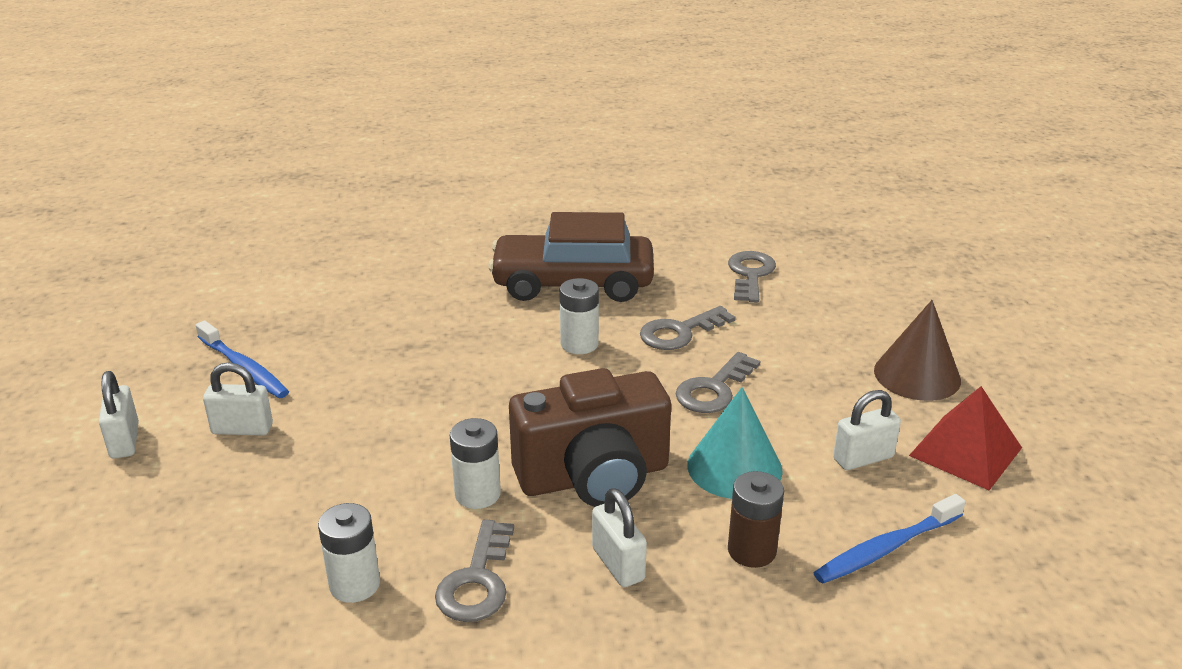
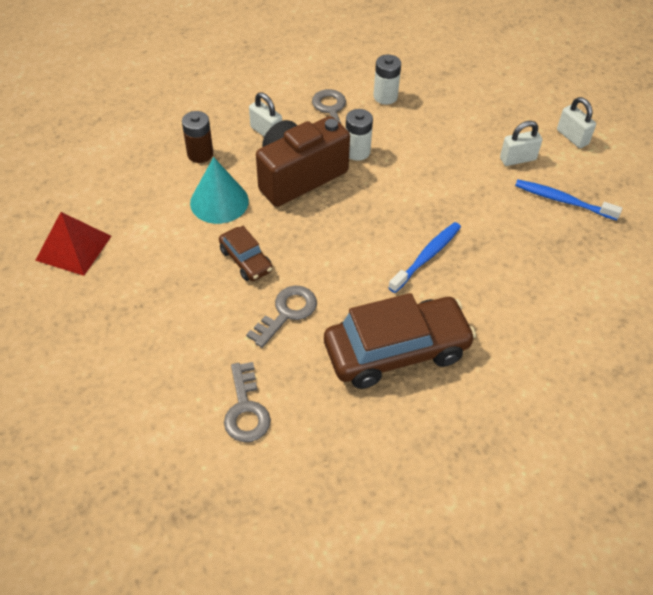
camera: 160 degrees right, 20 degrees up
(579, 344) = (357, 280): white battery -> none
(714, 389) = (246, 260): grey key -> brown car
(863, 458) = (140, 227): white padlock -> none
(885, 548) = (128, 171): blue toothbrush -> blue toothbrush (427, 256)
(917, 375) = (99, 312): brown cone -> none

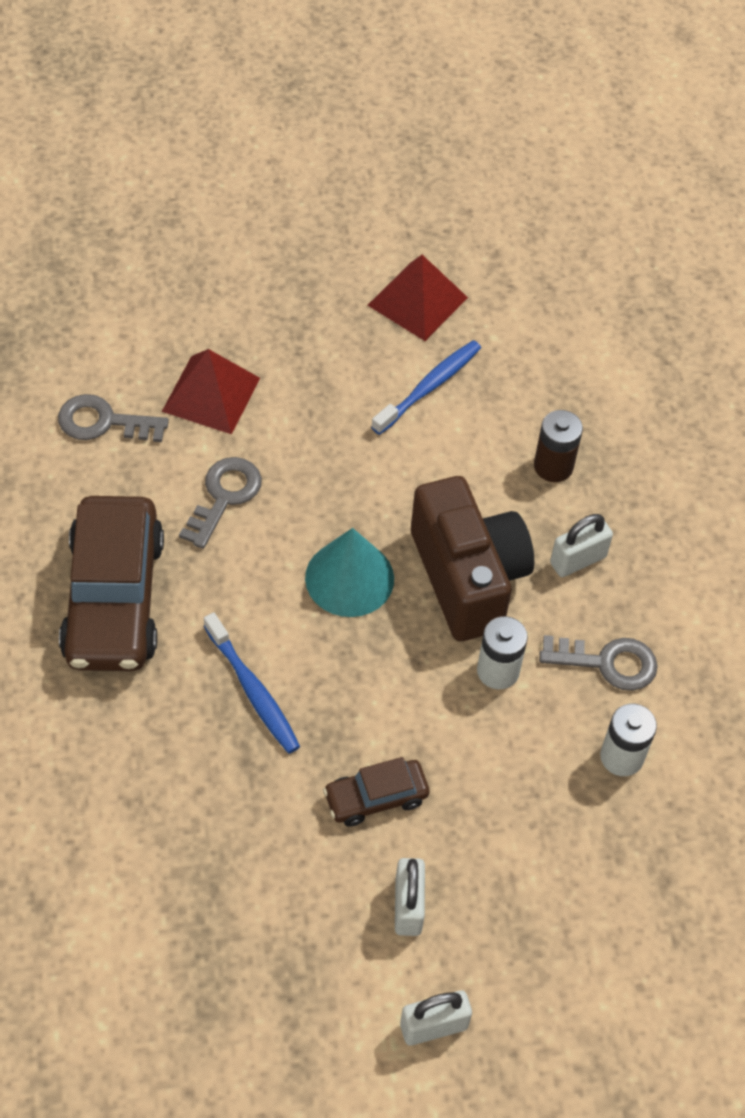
camera: 105 degrees right, 5 degrees up
(197, 347) = (211, 394): none -> red pyramid
(219, 201) = (448, 468): turquoise cone -> turquoise cone (349, 578)
(246, 260) = (328, 474): brown car -> brown car (376, 798)
(286, 313) = (224, 497): grey key -> grey key turned 120 degrees counterclockwise
(563, 200) = (292, 934): blue toothbrush -> blue toothbrush (429, 387)

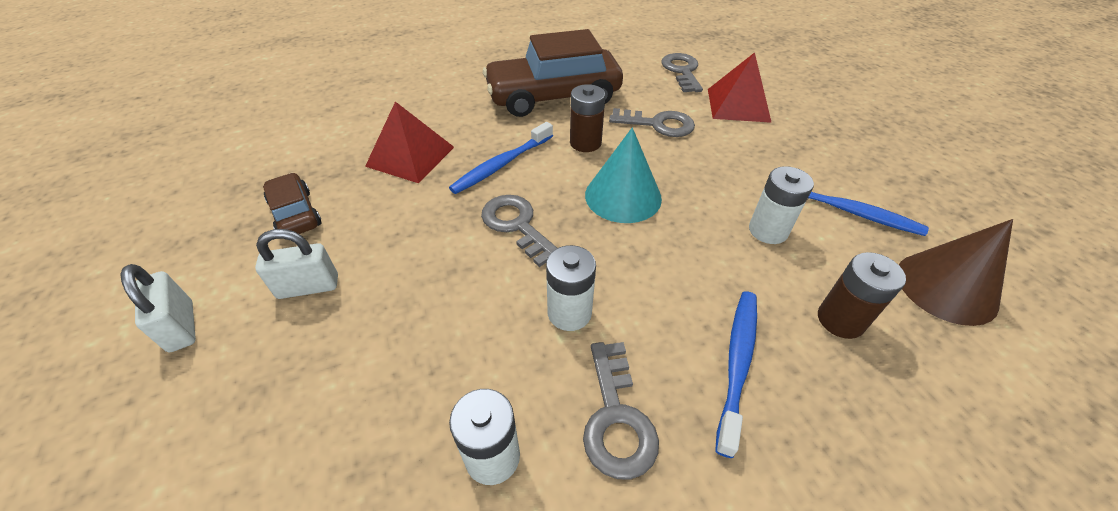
camera: 80 degrees right, 10 degrees down
(237, 588) = (585, 143): none -> brown battery
(368, 693) = (517, 225): none -> grey key
(376, 798) = (416, 247): brown car -> brown car (295, 214)
(417, 301) = (930, 188): red pyramid -> red pyramid (410, 156)
(437, 468) = (768, 230): none -> white battery
(468, 577) = (664, 272): brown camera -> none
(538, 371) = (946, 287): none -> brown cone
(578, 560) = (737, 363): white padlock -> blue toothbrush

